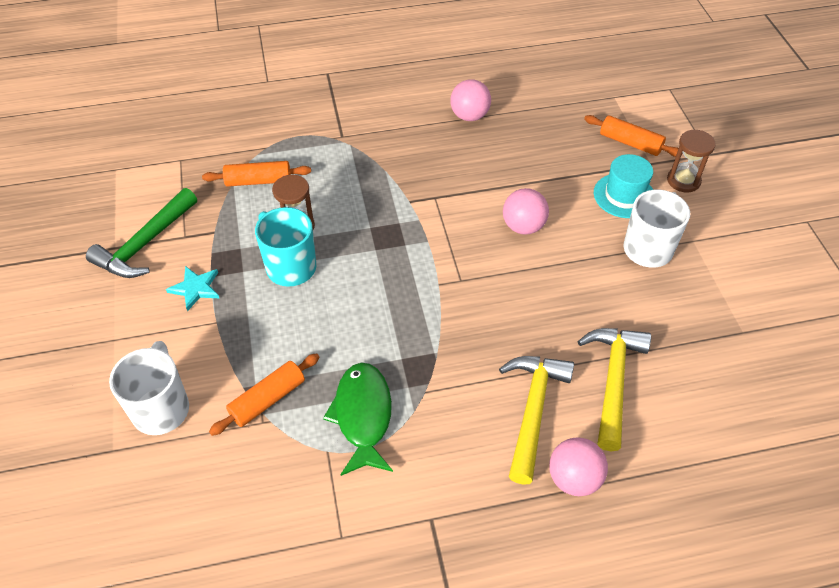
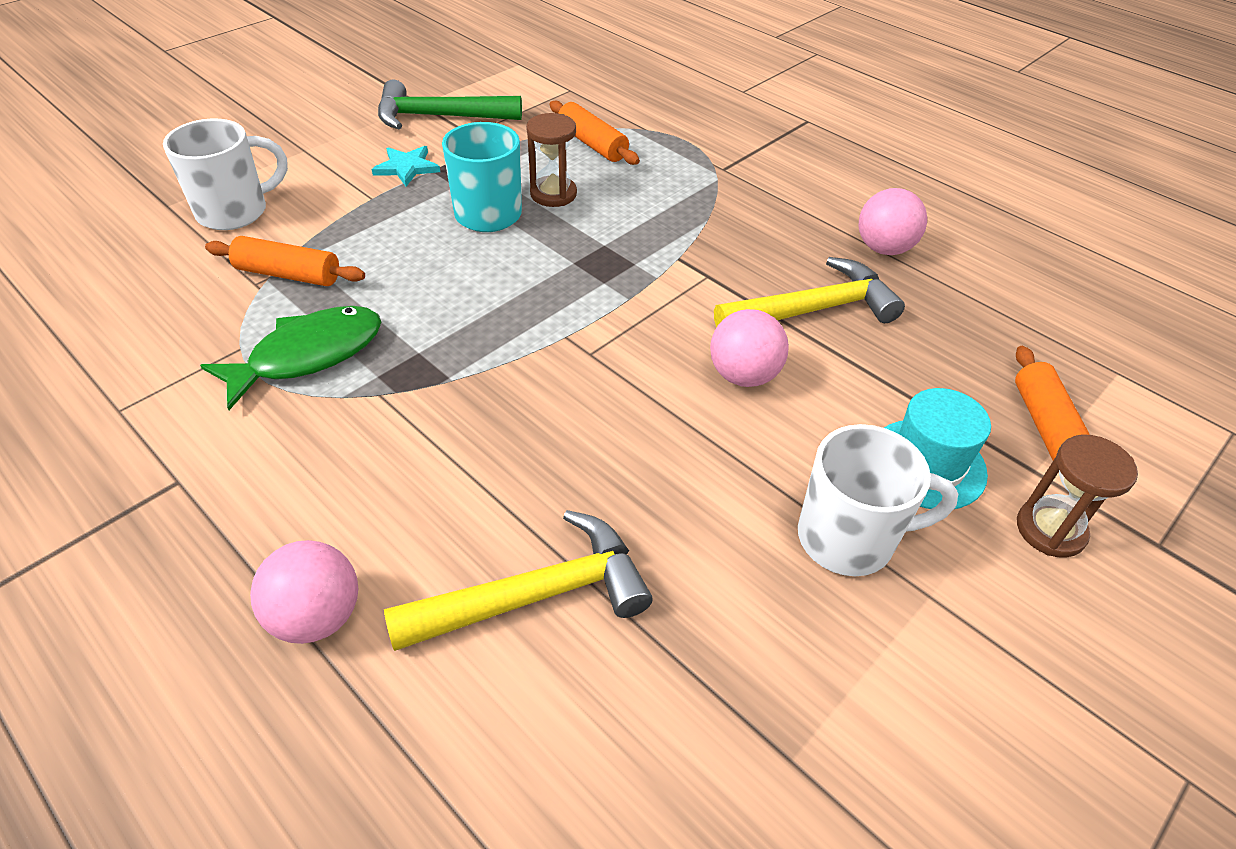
camera: 55 degrees right, 5 degrees down
(532, 411) = (414, 517): yellow hammer -> yellow hammer (813, 310)

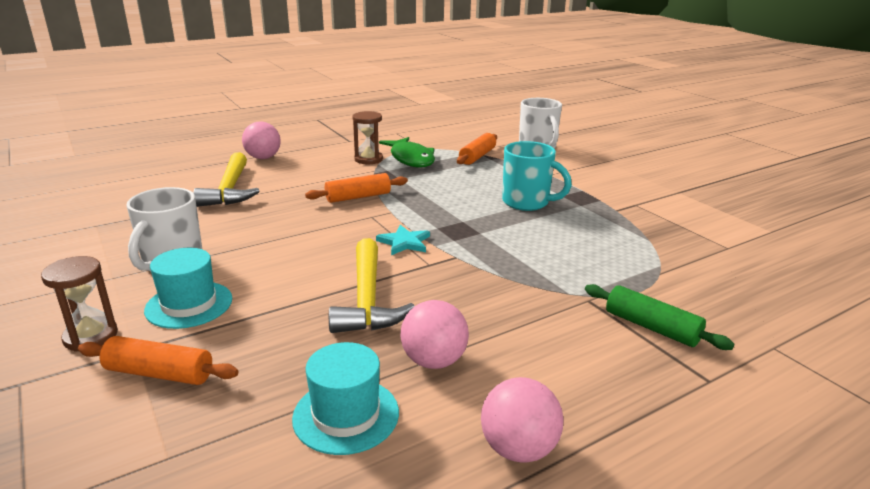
camera: 105 degrees right, 20 degrees down
(407, 167) = (585, 184): turquoise star -> turquoise star (404, 242)
(440, 117) = (659, 197): green hammer -> none
(553, 194) = (549, 223): brown hourglass -> brown hourglass (368, 159)
(592, 144) = (627, 246): orange rolling pin -> orange rolling pin (358, 197)
(743, 375) = (319, 258): pink ball -> pink ball (518, 449)
(750, 139) = (651, 327): none -> green rolling pin
(988, 285) = (346, 415): none -> turquoise hat

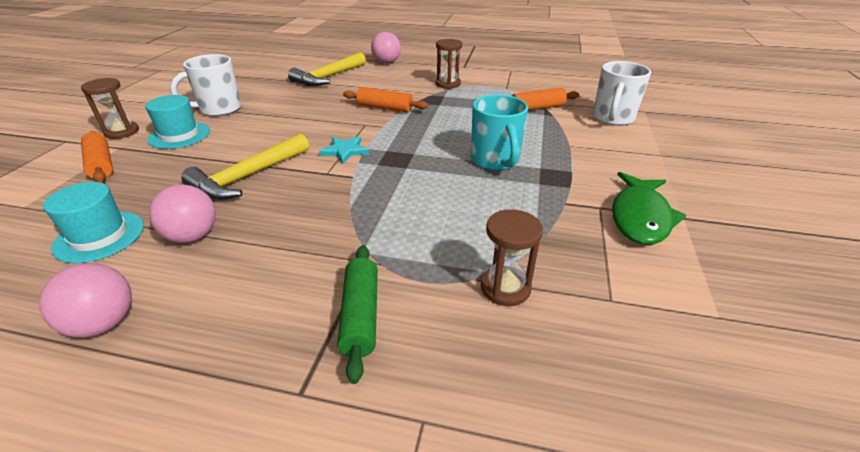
camera: 45 degrees right, 10 degrees up
(411, 159) = (479, 93): green fish -> green fish (640, 217)
(681, 269) = (505, 288): none -> brown hourglass

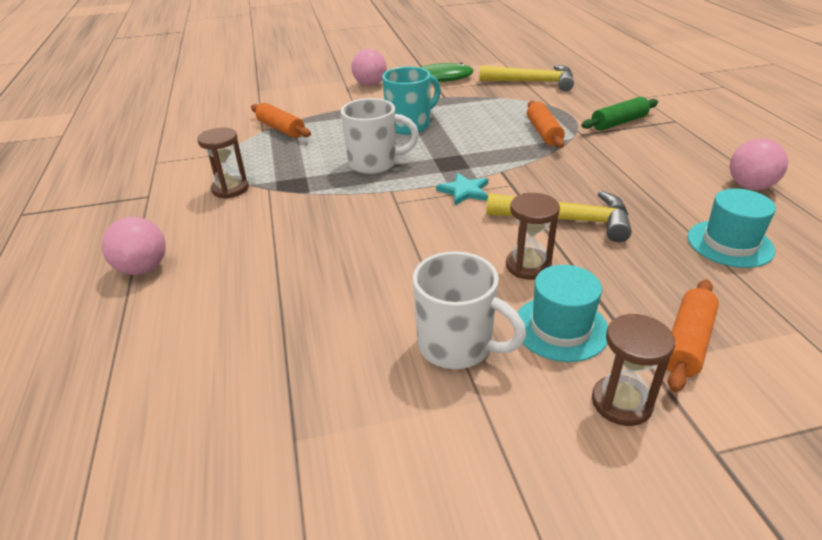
camera: 115 degrees left, 0 degrees up
(193, 236) = (660, 201): pink ball -> pink ball (370, 84)
(328, 77) = (246, 300): yellow hammer -> yellow hammer (532, 82)
(385, 108) = (340, 205): orange rolling pin -> orange rolling pin (543, 132)
(505, 288) = (546, 98): brown hourglass -> brown hourglass (528, 266)
(612, 118) = (284, 99): white mug -> white mug (374, 163)

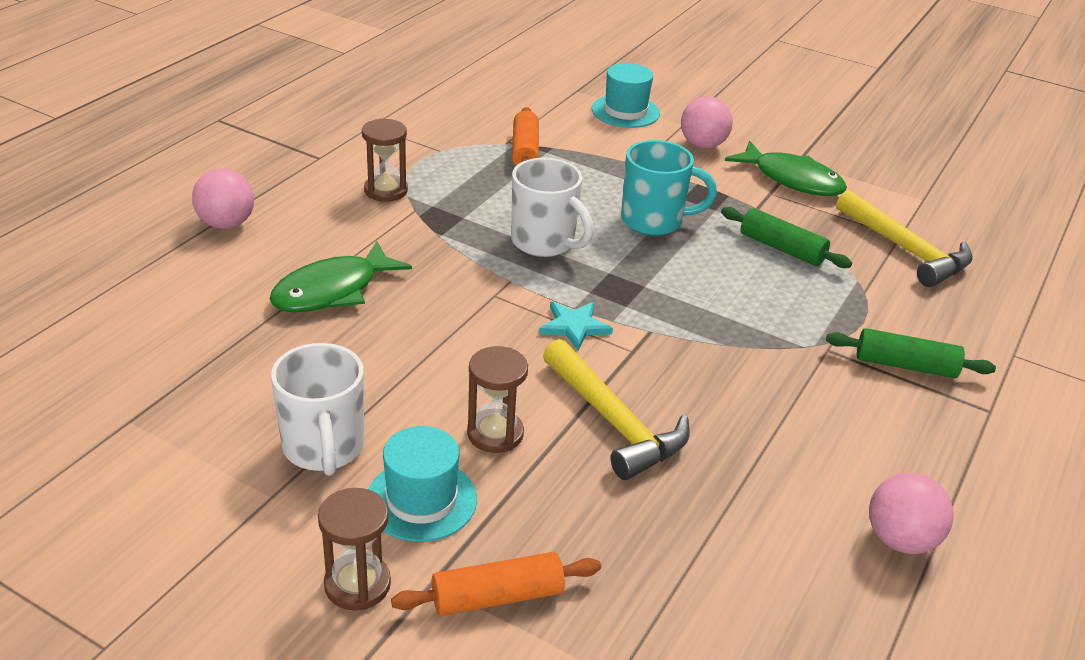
camera: 40 degrees right, 0 degrees up
(295, 259) = (332, 291): none -> green fish
(487, 107) = (782, 248): none -> green rolling pin
(543, 132) = (785, 319): orange rolling pin -> none
(730, 243) = (731, 566): turquoise hat -> turquoise hat (625, 111)

